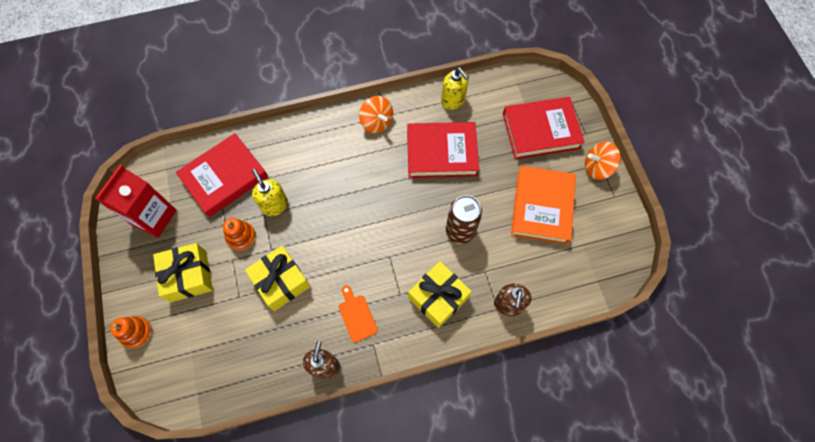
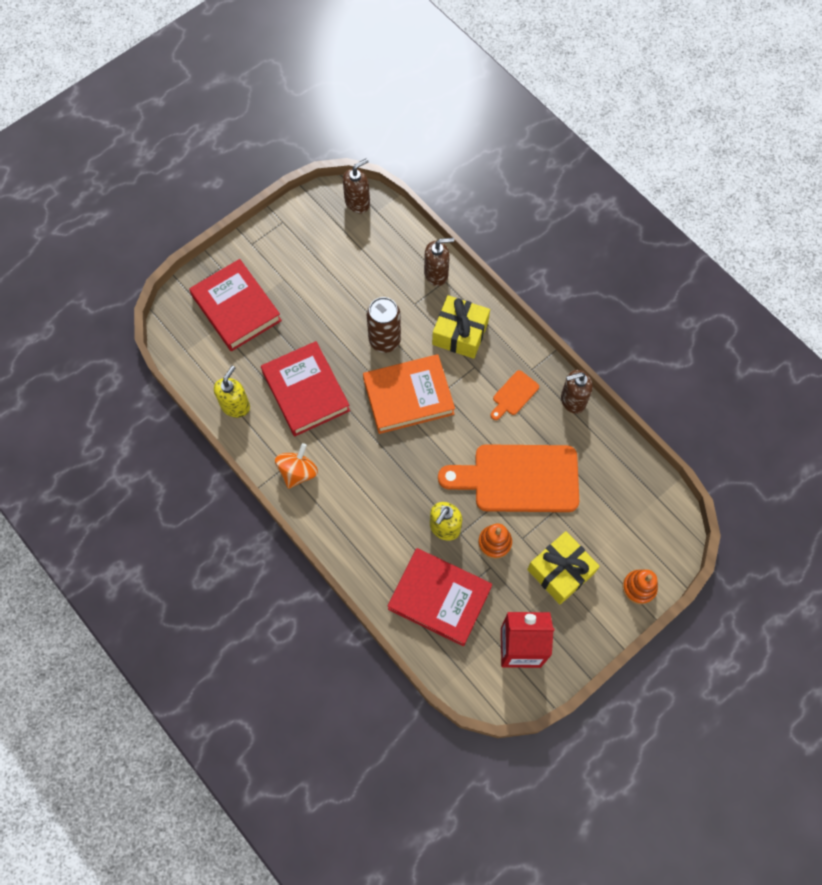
camera: 115 degrees left, 0 degrees up
(281, 281) = (519, 479): yellow gift -> orange cutting board
(542, 207) = (324, 279): orange book -> orange book (408, 396)
(597, 167) = (256, 245): orange spinning top -> none
(613, 268) = (357, 202): none -> brown soap dispenser

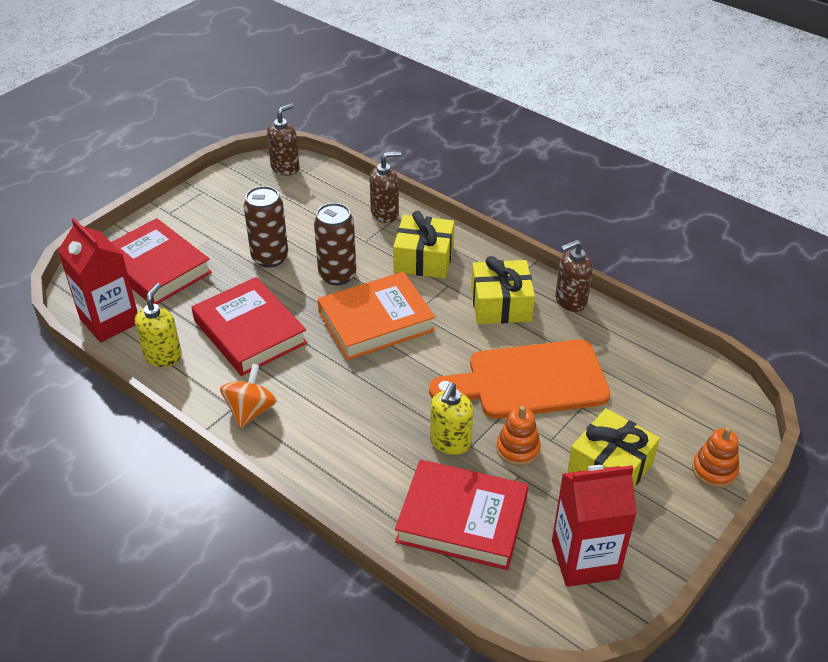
camera: 10 degrees left, 25 degrees down
(196, 361) = (110, 321): none -> red carton
(331, 311) = (270, 257): none -> brown can
(514, 395) = (501, 304): orange cutting board -> yellow gift

